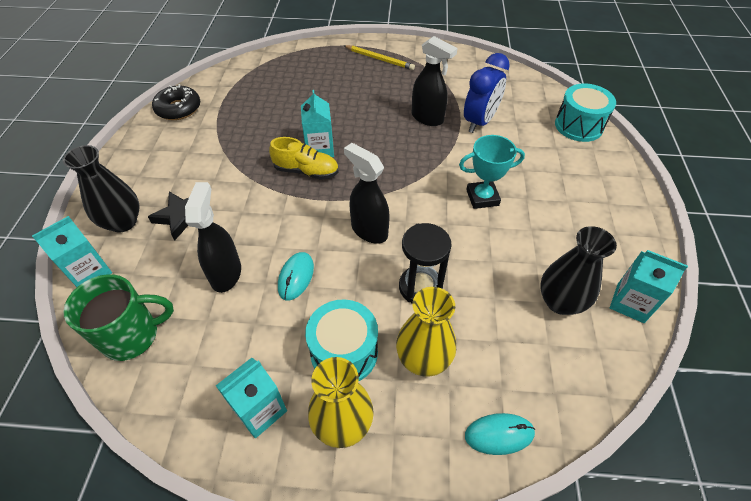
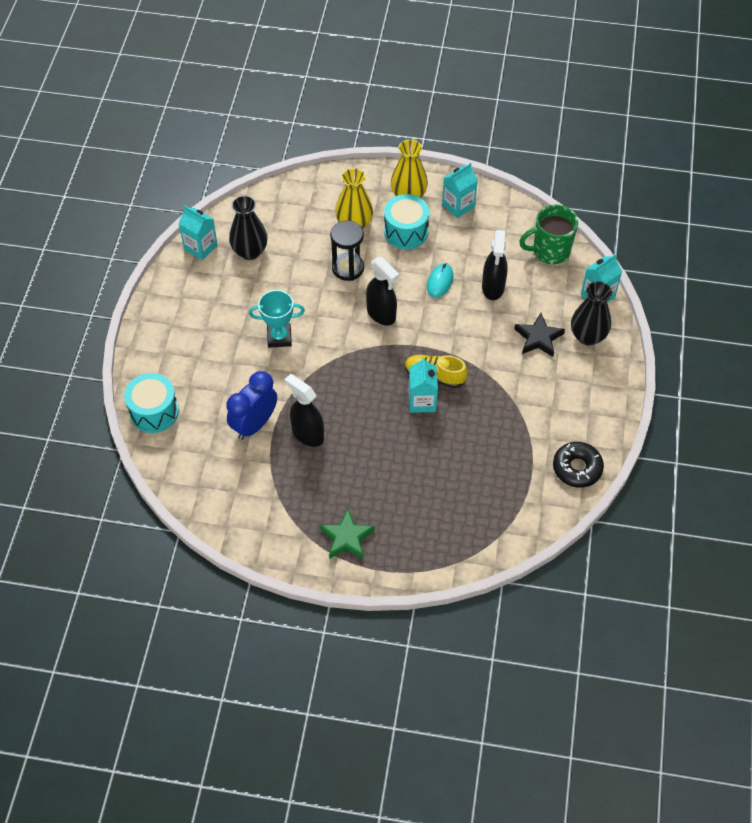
camera: 175 degrees left, 5 degrees up
(379, 59) = (347, 538): yellow pencil -> green star
(499, 434) = (317, 185): turquoise mouse -> none

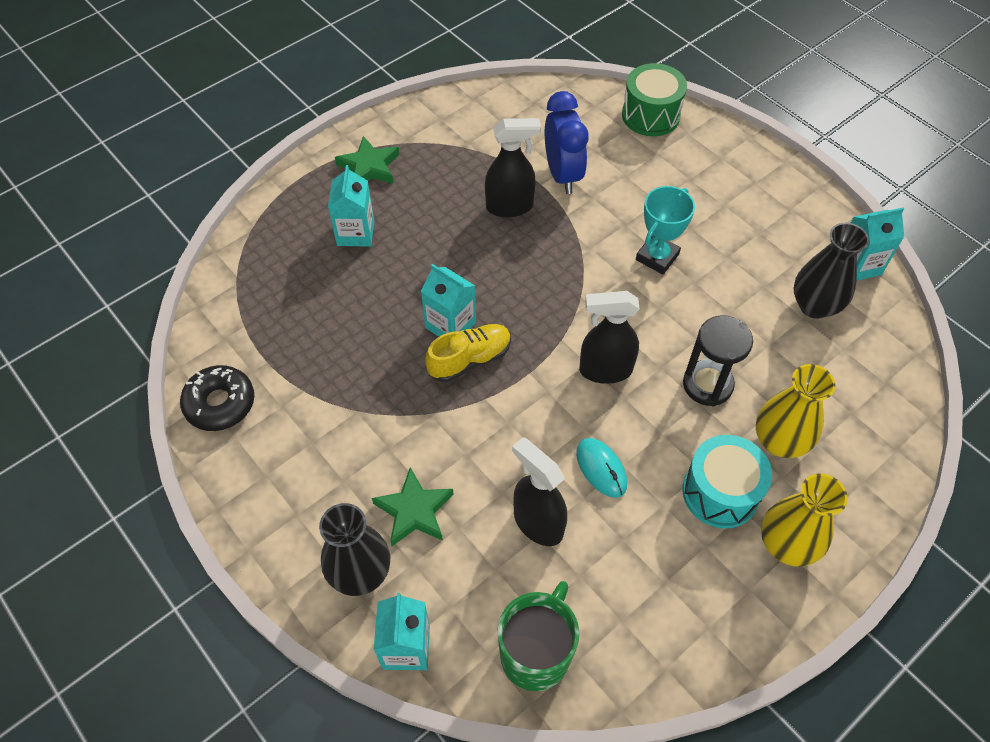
camera: 130 degrees right, 0 degrees up
(154, 412) = (650, 115): turquoise drum -> green drum
(458, 205) = (719, 597): turquoise carton -> turquoise carton (355, 233)
(538, 338) = (414, 511): black star -> green star

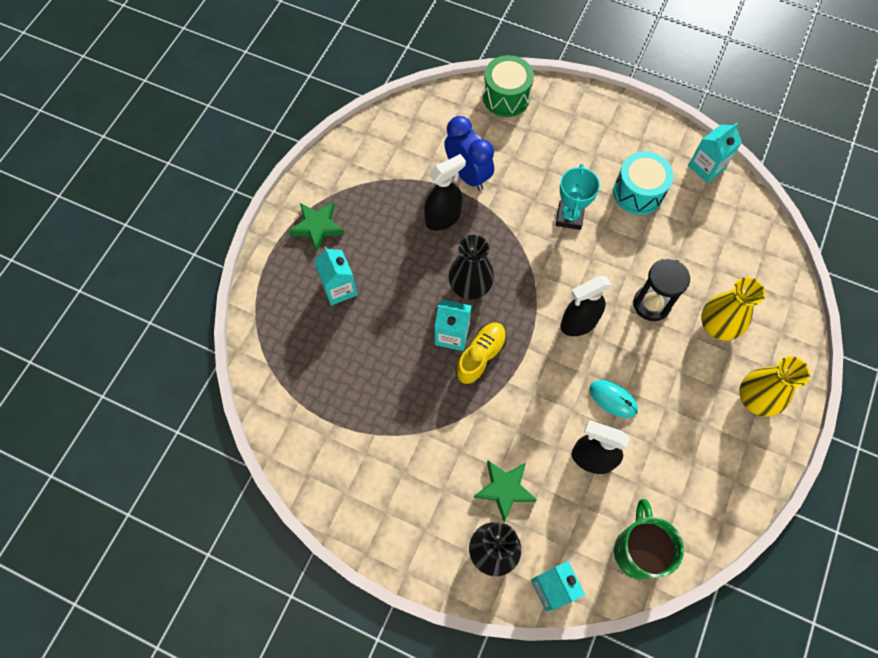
camera: 25 degrees left, 10 degrees up
(220, 403) = (318, 472): black donut -> none
(720, 492) = (697, 381): turquoise drum -> turquoise drum (638, 192)
(814, 306) = (693, 212): black vase -> black vase (470, 287)

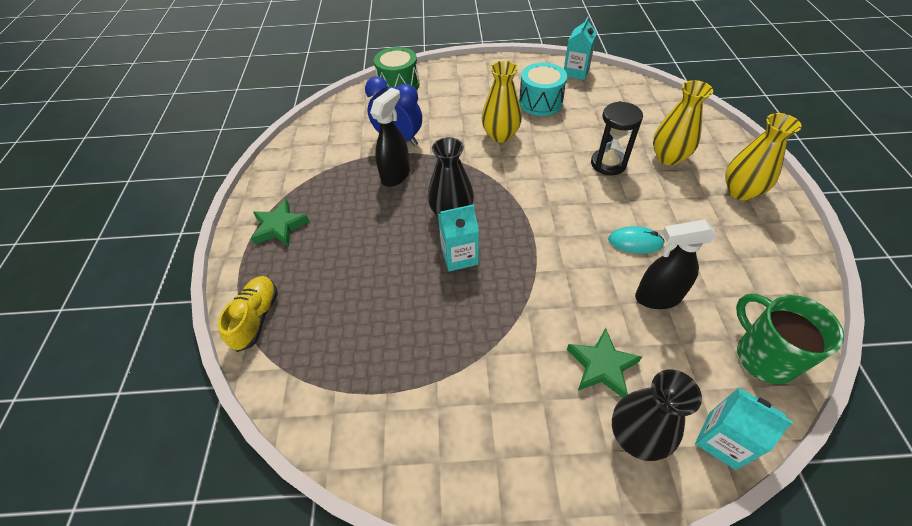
camera: 25 degrees left, 15 degrees down
(339, 288) = (327, 266): turquoise carton -> none
(480, 356) = (497, 261): yellow shoe -> yellow shoe (256, 318)
(569, 217) = (500, 135): turquoise trophy -> yellow vase
(578, 323) = (562, 200): black spray bottle -> none

